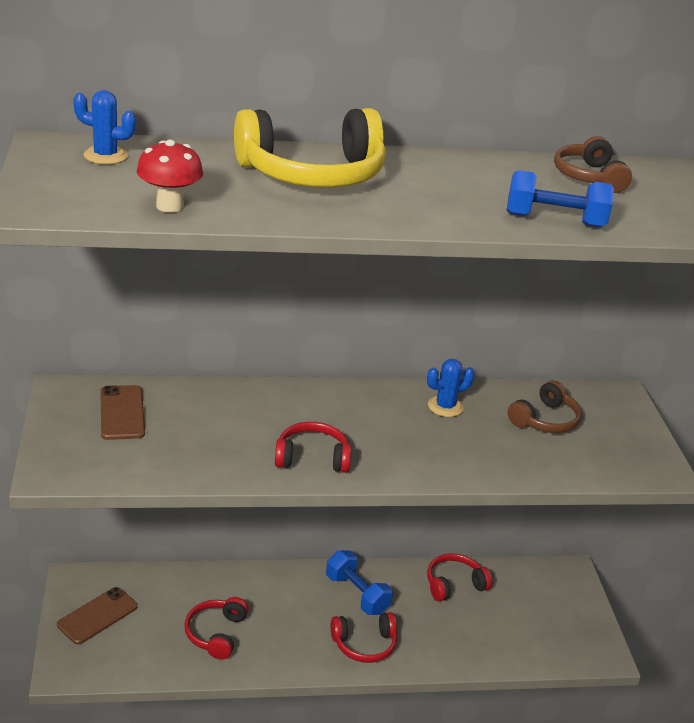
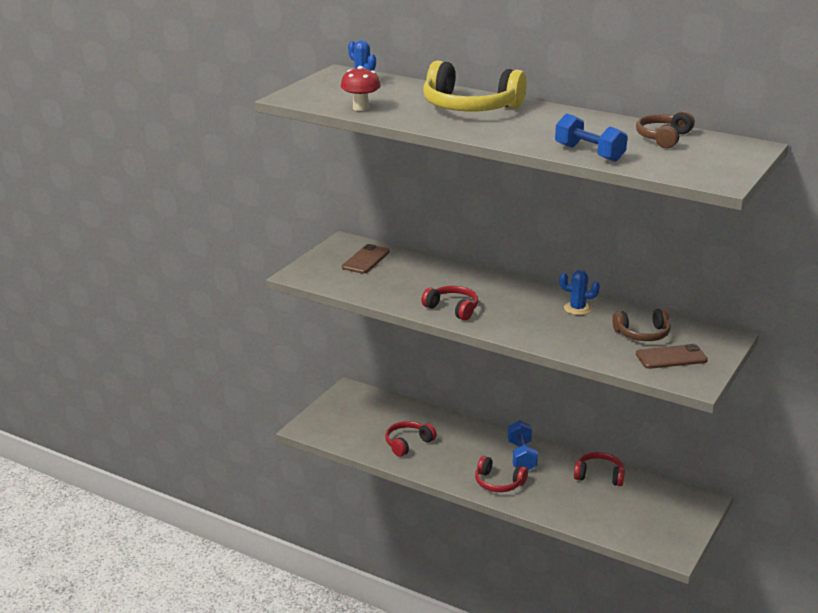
camera: 40 degrees right, 5 degrees down
(97, 616) = (346, 411): brown phone -> brown phone (671, 357)

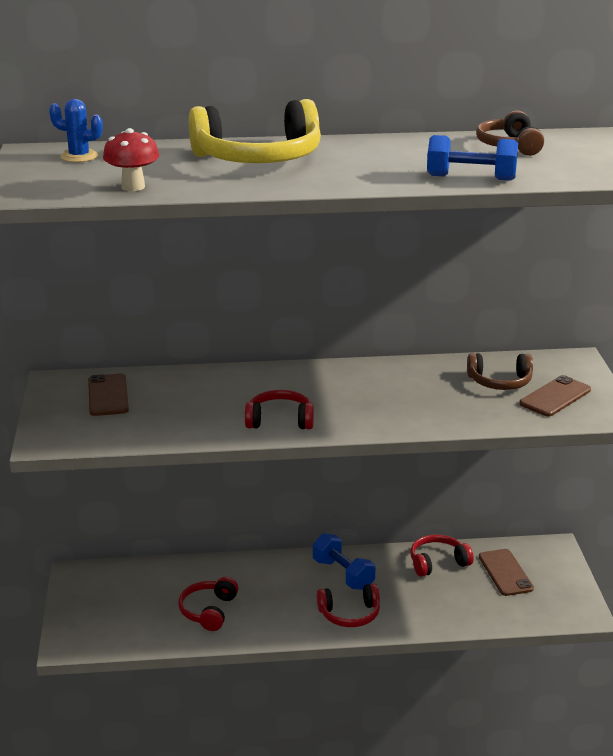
camera: 35 degrees left, 0 degrees up
(577, 309) = (406, 376): blue cactus -> none
(643, 334) = (500, 382): brown headphones -> brown headphones turned 45 degrees clockwise
(644, 502) = (505, 573): none -> brown phone

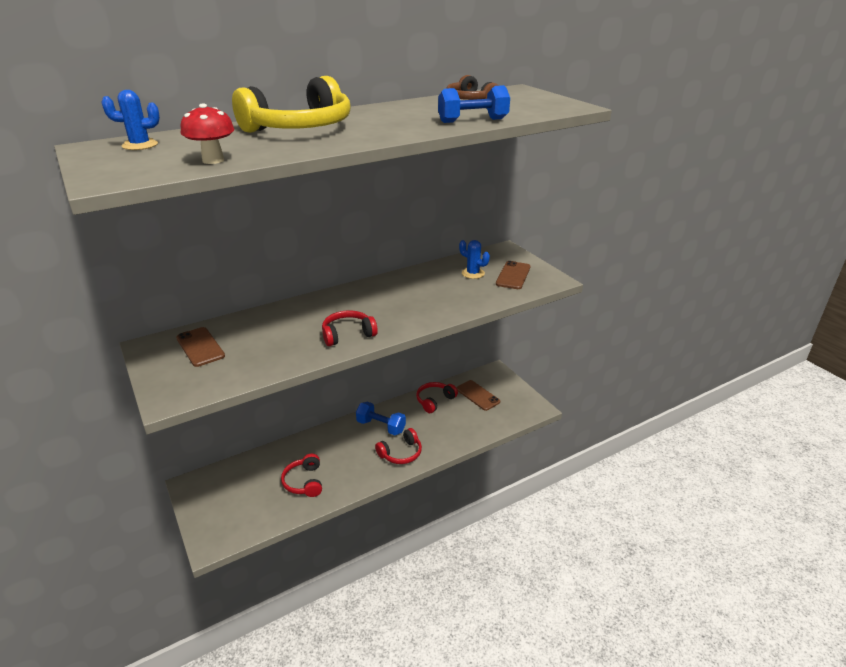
camera: 25 degrees left, 5 degrees up
(500, 382) = (473, 273): brown headphones -> blue cactus

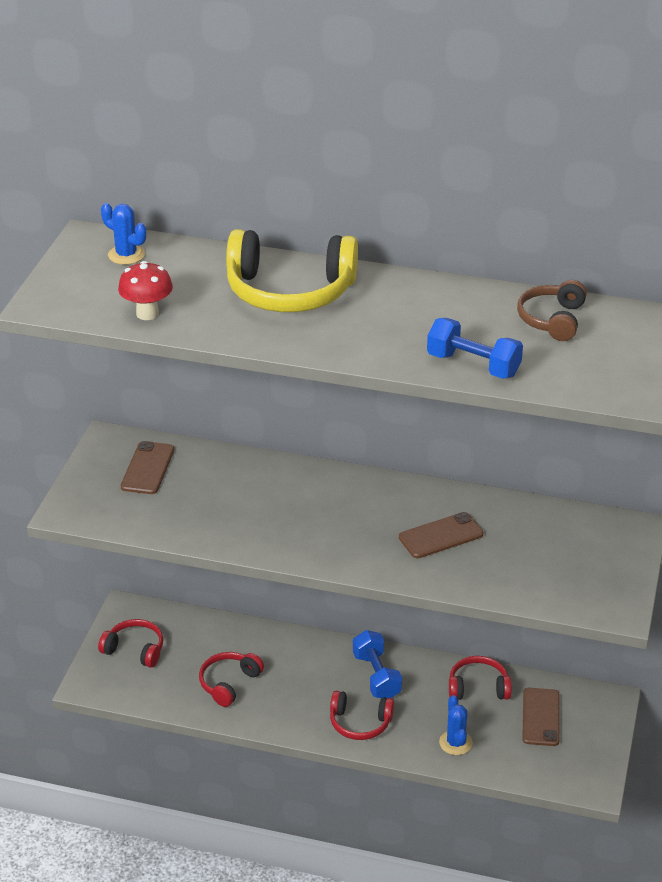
camera: 45 degrees right, 5 degrees up
(347, 334) = (289, 538): red headphones -> red headphones (135, 649)
(473, 273) = (535, 540): blue cactus -> blue cactus (455, 743)
(513, 275) = (579, 573): brown phone -> brown phone (441, 536)

